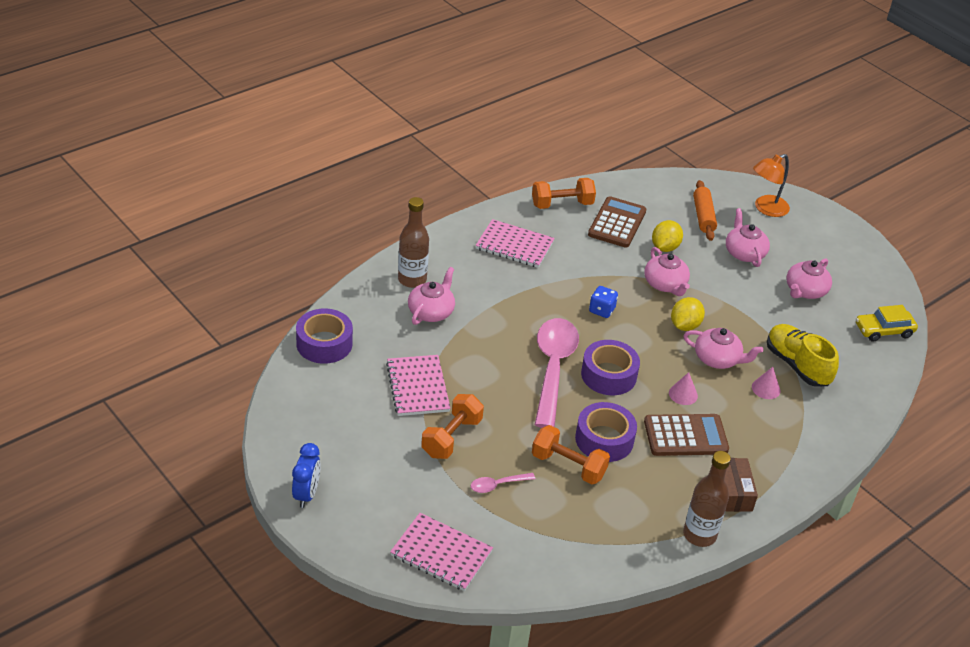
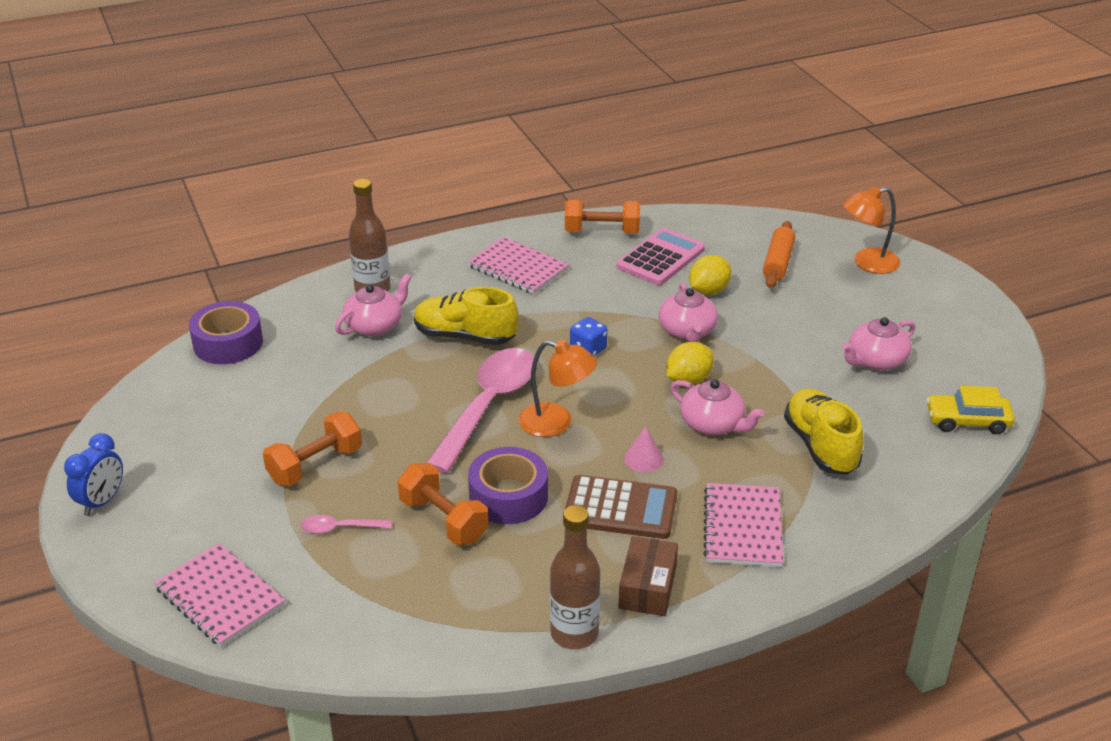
camera: 20 degrees right, 5 degrees down
(418, 387) = (309, 404): pink notebook -> pink notebook (743, 527)
(505, 312) = (465, 336): none -> yellow shoe
(608, 375) = (556, 423): purple tape -> orange lamp
(617, 223) = (660, 258): brown calculator -> pink calculator
(744, 253) = (812, 308): pink teapot -> none
(766, 388) = (762, 468): pink cone -> none

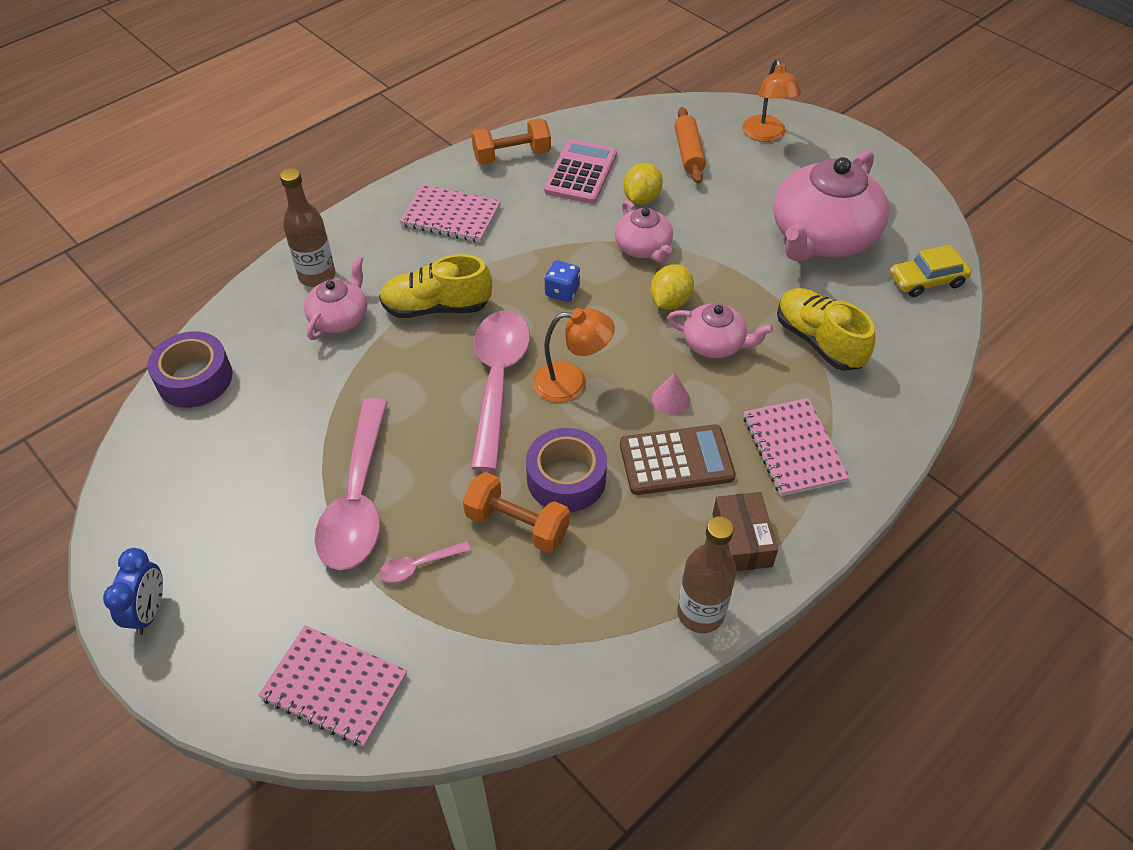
camera: 20 degrees left, 15 degrees up
(315, 465) = (358, 499): orange dumbbell -> pink spoon
(867, 263) = (766, 135): orange lamp -> orange lamp turned 60 degrees counterclockwise
(875, 361) = (822, 237): pink teapot -> pink teapot, size x1.93

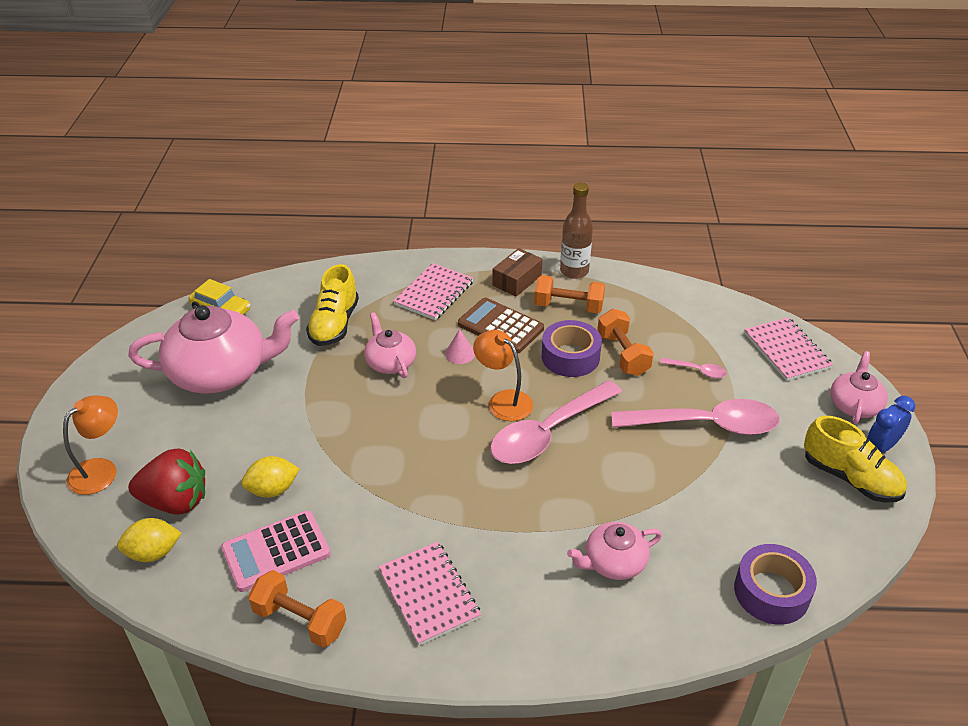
camera: 135 degrees left, 10 degrees down
(317, 276) = (599, 619): brown bottle -> none
(358, 499) = (705, 425): pink spoon -> pink spoon turned 45 degrees clockwise
(436, 307) = (532, 515): yellow shoe -> yellow shoe (850, 478)
(562, 292) = (431, 461): blue dice -> none
(643, 248) = (333, 450): pink teapot -> pink teapot (854, 405)
(643, 547) = (568, 306): none -> orange dumbbell
(670, 301) = (375, 403): yellow lemon -> yellow lemon (153, 553)
(688, 153) = (175, 501): orange rolling pin -> red strawberry

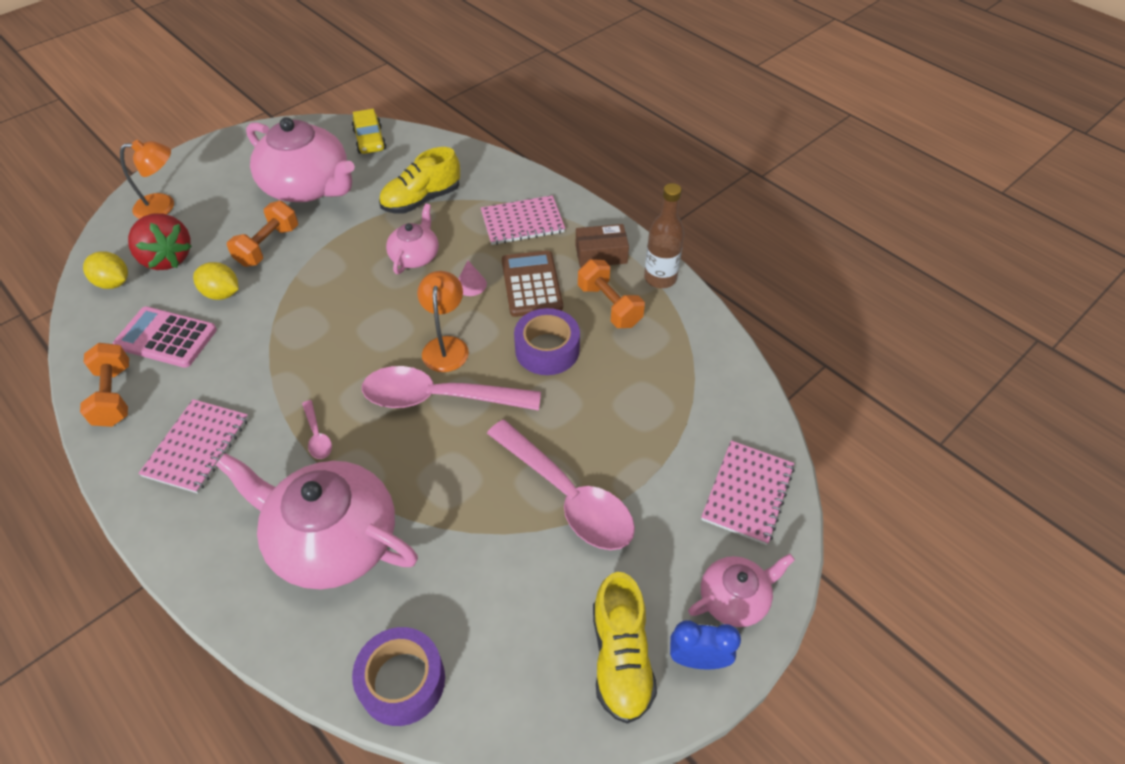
camera: 45 degrees right, 10 degrees up
(613, 562) = (332, 539): pink teapot -> pink teapot, size x1.93
(623, 354) = (592, 380): orange dumbbell -> orange dumbbell (268, 246)
(697, 371) = (634, 444): pink spoon -> pink spoon (317, 436)

